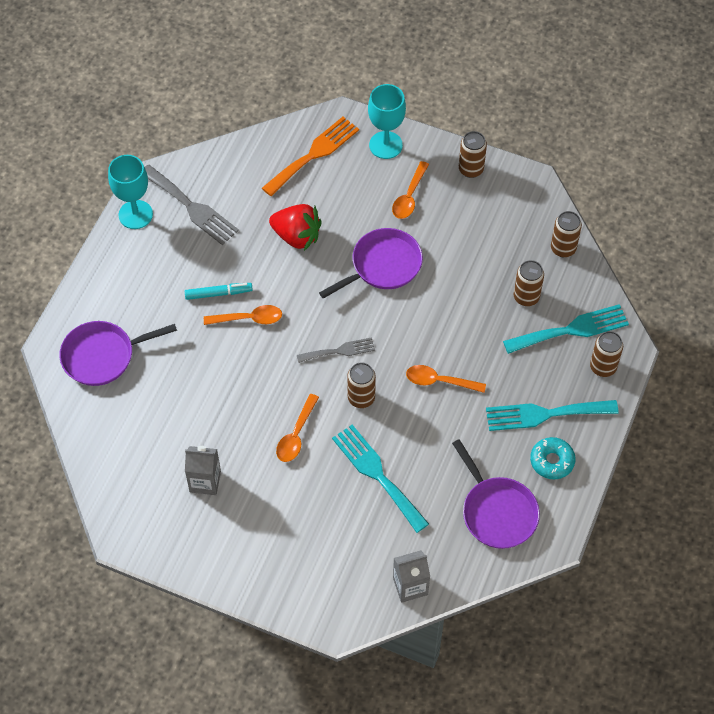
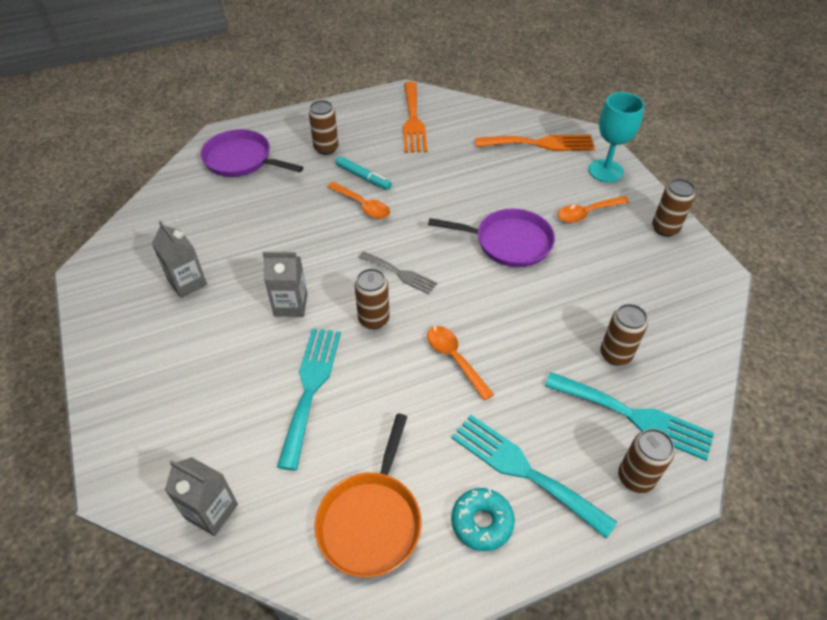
camera: 45 degrees right, 10 degrees down
(135, 214) = (372, 103): turquoise goblet -> none
(191, 207) = (413, 120): grey fork -> orange fork
(296, 435) = (290, 305): orange spoon -> grey carton
(297, 236) = (464, 181): red strawberry -> none
(497, 512) = (371, 520): purple pan -> orange pan
(563, 248) = (697, 342): brown can -> brown can (326, 148)

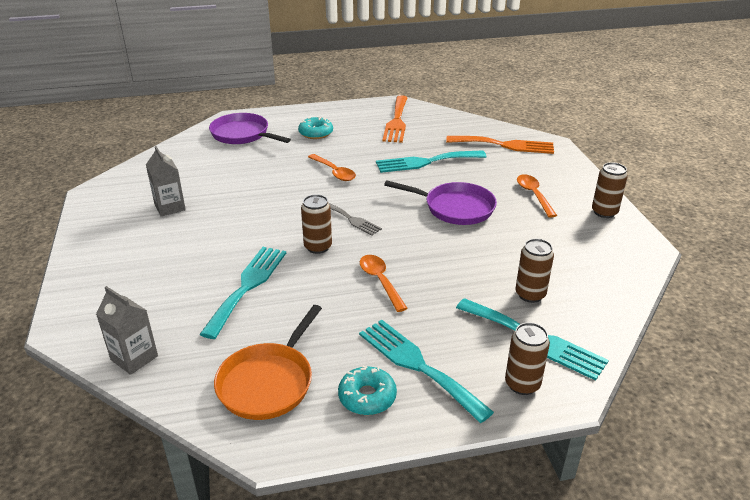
camera: 10 degrees right, 15 degrees down
(290, 305) = (250, 230): grey carton -> none
(326, 148) = (316, 133): brown can -> turquoise donut
(363, 177) = (341, 154): turquoise marker -> none
(460, 178) = (426, 162): none -> turquoise fork
(587, 213) = (533, 195): orange spoon -> orange spoon turned 90 degrees clockwise
(605, 171) = (560, 168): turquoise goblet -> none

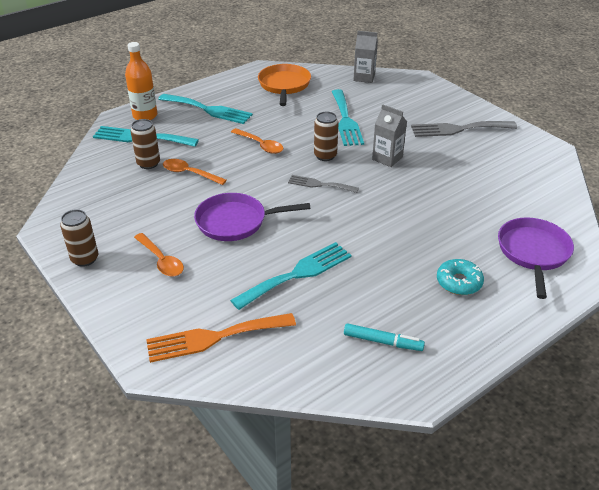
camera: 155 degrees right, 5 degrees up
(141, 237) = (458, 129): none -> grey fork
(170, 207) = (474, 154): grey carton -> grey carton (387, 158)
(242, 134) = (533, 252): purple pan -> purple pan turned 90 degrees counterclockwise
(334, 172) = (381, 230): orange spoon -> orange spoon (189, 173)
(367, 397) = (228, 92): turquoise donut -> none
(396, 121) = (383, 342): orange fork -> turquoise marker
(522, 384) = (145, 116): brown can -> orange bottle

